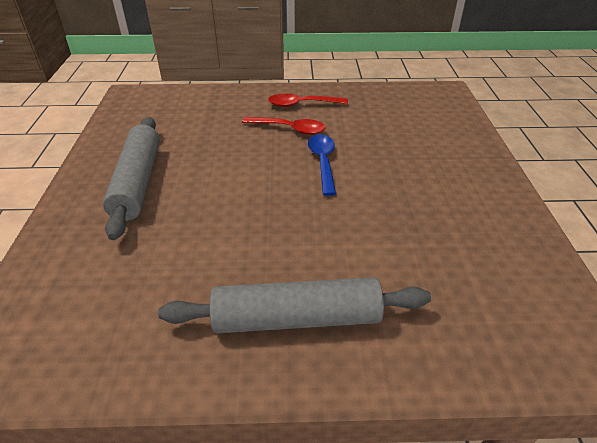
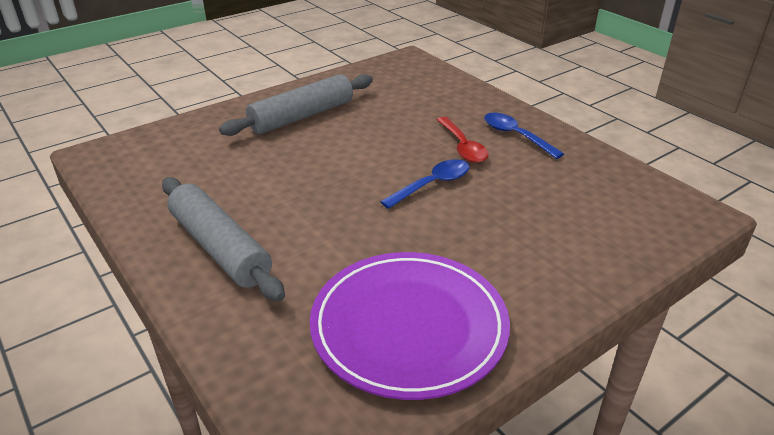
camera: 55 degrees right, 5 degrees down
(302, 104) = (516, 136): red spoon -> blue spoon
(483, 246) = (409, 327): none -> purple plate

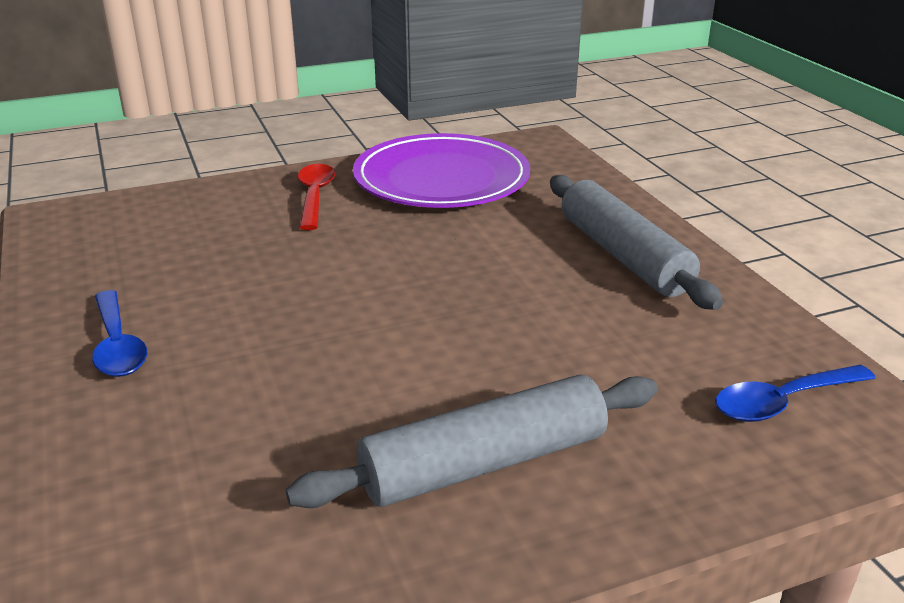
camera: 165 degrees left, 5 degrees down
(432, 185) = (325, 288): blue spoon -> blue spoon (783, 402)
(462, 147) = (226, 339): red spoon -> red spoon (315, 196)

